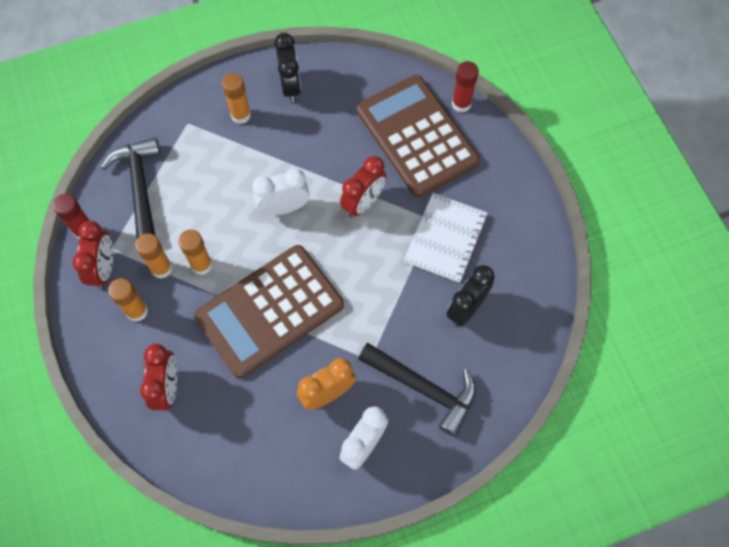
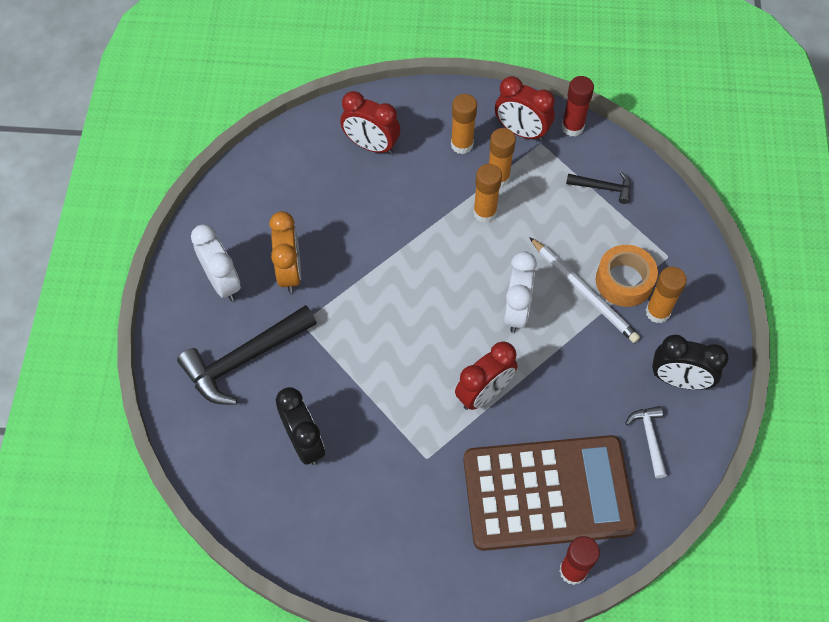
camera: 115 degrees right, 5 degrees down
(140, 187) = (603, 188): black hammer -> black hammer, size x0.51
(223, 145) = (624, 281): none -> orange tape
(245, 168) = (584, 292): none -> white pencil
(269, 311) = (403, 254): brown calculator -> none
(344, 90) = (649, 438): none -> white hammer
(363, 203) = (484, 393): red clock -> red clock turned 105 degrees counterclockwise
(445, 238) = (397, 461): white notebook -> none

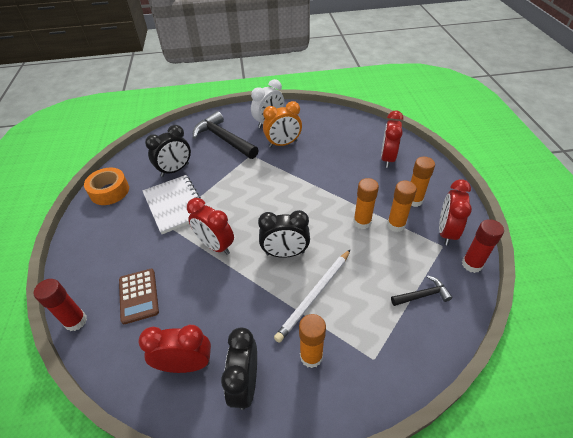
camera: 80 degrees right, 15 degrees down
(389, 444) = (175, 205): none -> white notebook
(515, 311) = (285, 253): white clock -> black clock
(547, 493) = (138, 296): brown calculator -> brown calculator, size x0.45
(603, 188) = (422, 295): black hammer -> black hammer turned 105 degrees counterclockwise
(624, 281) = (334, 324): orange tape -> orange tape (109, 191)
(649, 438) = (186, 364): white hammer -> red clock

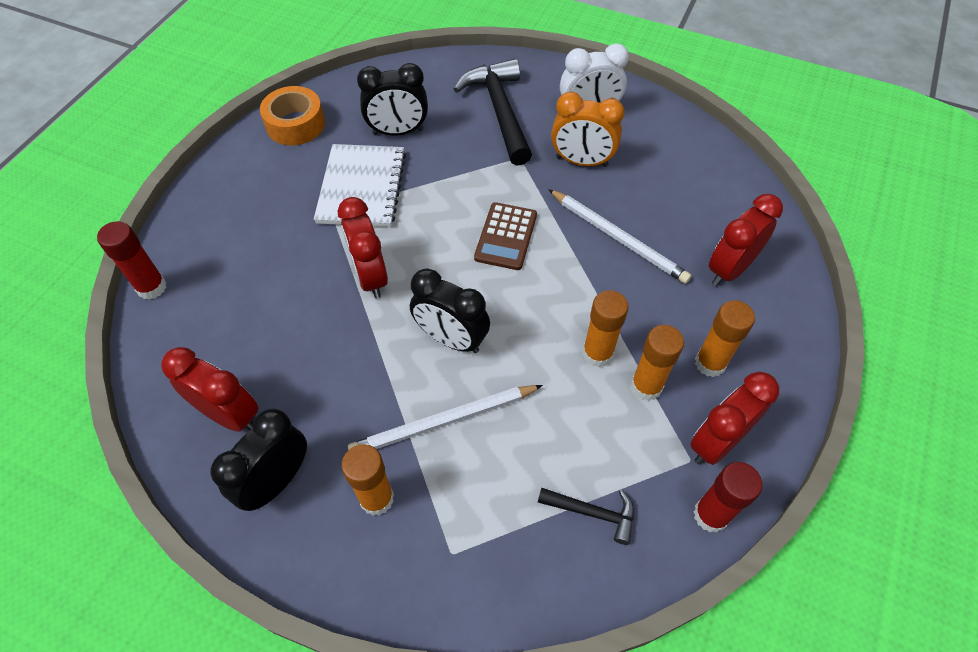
camera: 30 degrees right, 10 degrees up
(138, 296) = (236, 294): brown calculator -> brown calculator (506, 236)
(328, 168) = (618, 238): none -> white pencil

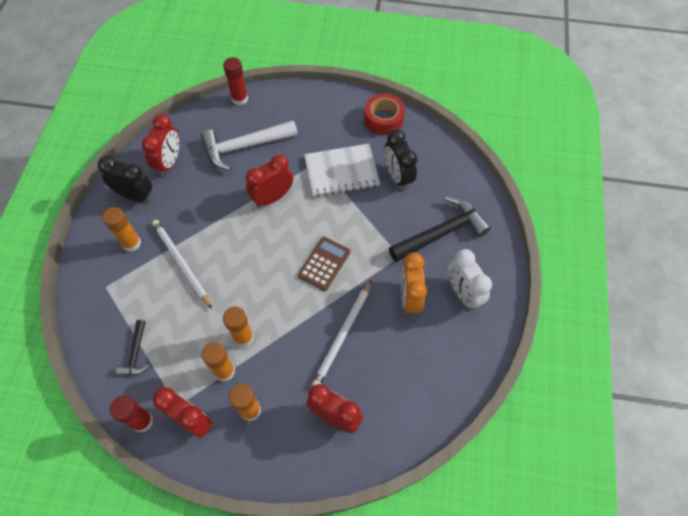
camera: 75 degrees right, 5 degrees up
(255, 296) = (245, 146): none -> white hammer
(295, 124) = (383, 119): orange tape -> red tape
(451, 339) = (237, 252): black clock -> none
(506, 236) = (324, 264): brown calculator -> brown calculator turned 120 degrees clockwise

